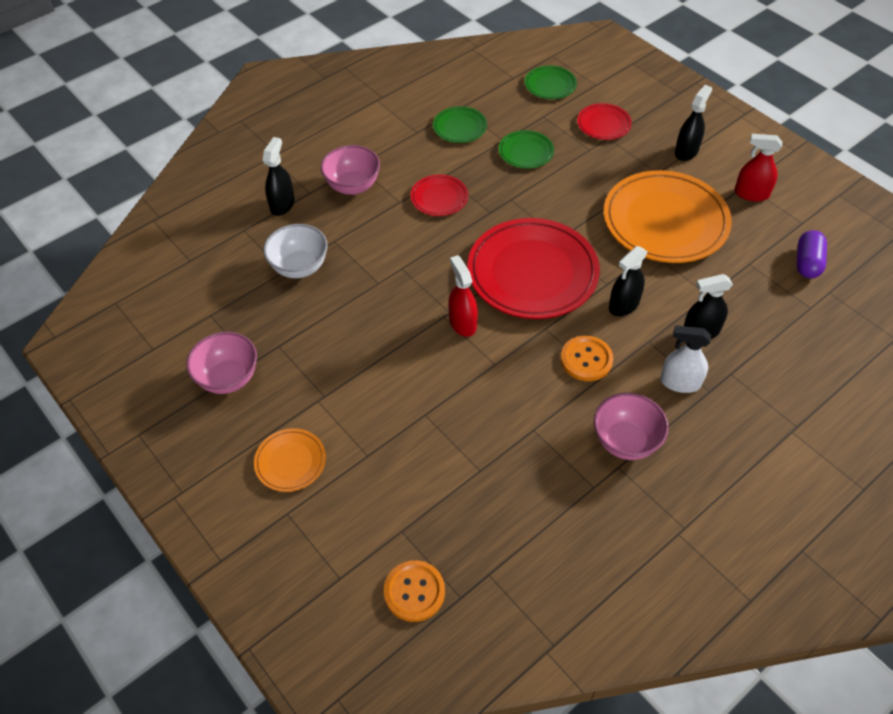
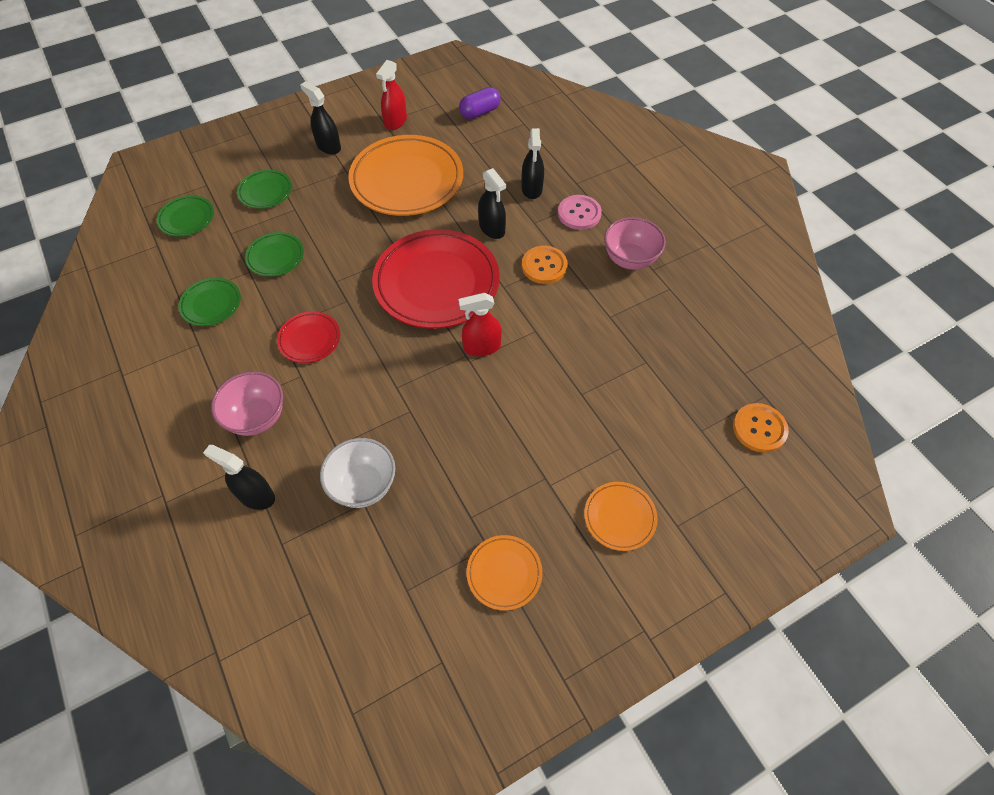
camera: 80 degrees left, 5 degrees up
(228, 378) = (504, 573): pink bowl -> orange plate
(603, 124) = (265, 192): red plate -> green plate
(680, 382) = (579, 213): white spray bottle -> pink button
(807, 263) = (480, 112): purple capsule -> purple capsule turned 60 degrees counterclockwise

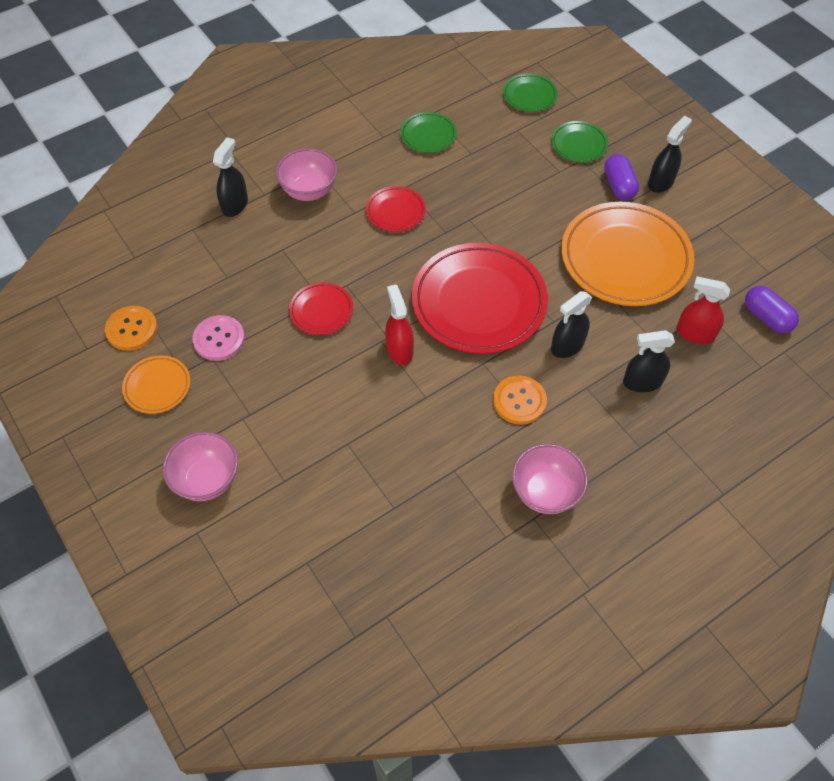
camera: 85 degrees right, 0 degrees up
(275, 257) = (492, 169): green plate -> none
(324, 172) = (619, 186): none -> purple capsule
(363, 485) = (243, 275): white bowl -> none
(395, 121) = (721, 235): red spray bottle -> red spray bottle (695, 334)
(426, 410) = (321, 311): none -> red plate
(579, 213) = (611, 435): pink button -> pink button (219, 339)
(619, 517) = (207, 480): orange plate -> pink bowl
(759, 428) = (310, 626): orange button -> orange button (132, 329)

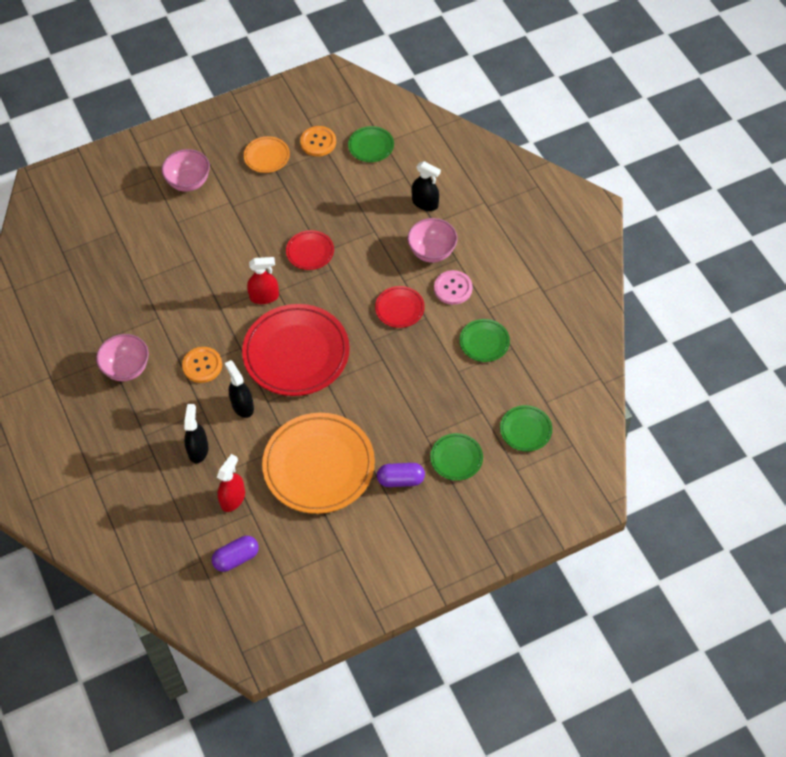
camera: 100 degrees right, 0 degrees up
(140, 270) = (371, 146): none -> green plate
(219, 339) = (298, 190): pink button -> pink button (453, 288)
(661, 182) = (399, 515): black spray bottle -> none

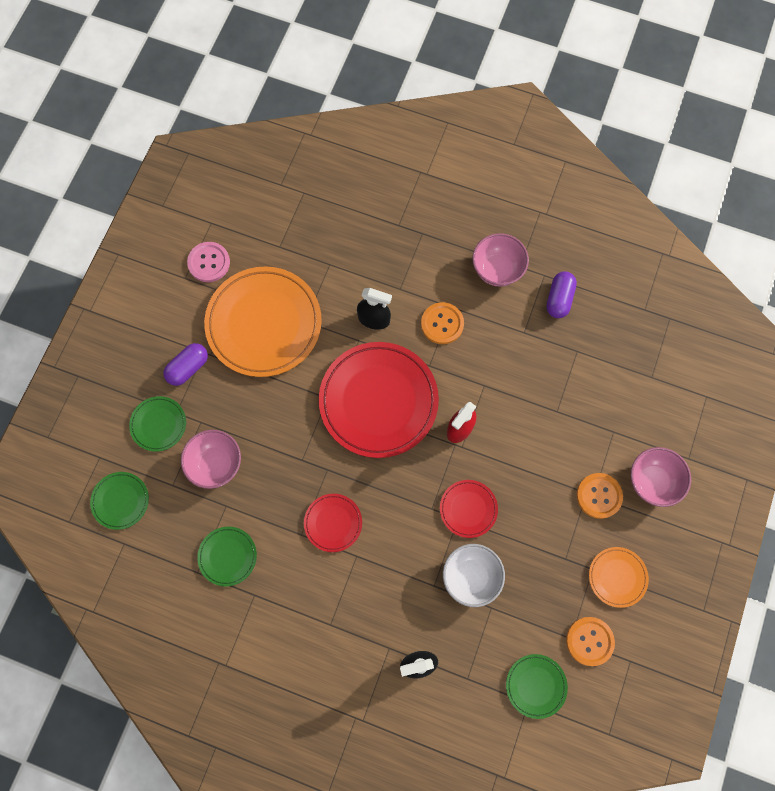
camera: 135 degrees right, 15 degrees up
(198, 450) = (370, 257): black spray bottle -> none
(227, 199) = (599, 496): none -> orange button
(233, 499) = (304, 244): red spray bottle -> none
(236, 558) = (256, 207): purple capsule -> purple capsule (559, 299)
(348, 219) = (471, 577): none -> white bowl
(432, 252) = (360, 611): pink bowl -> pink bowl (216, 464)
(453, 288) = (305, 588): pink button -> pink button (209, 262)

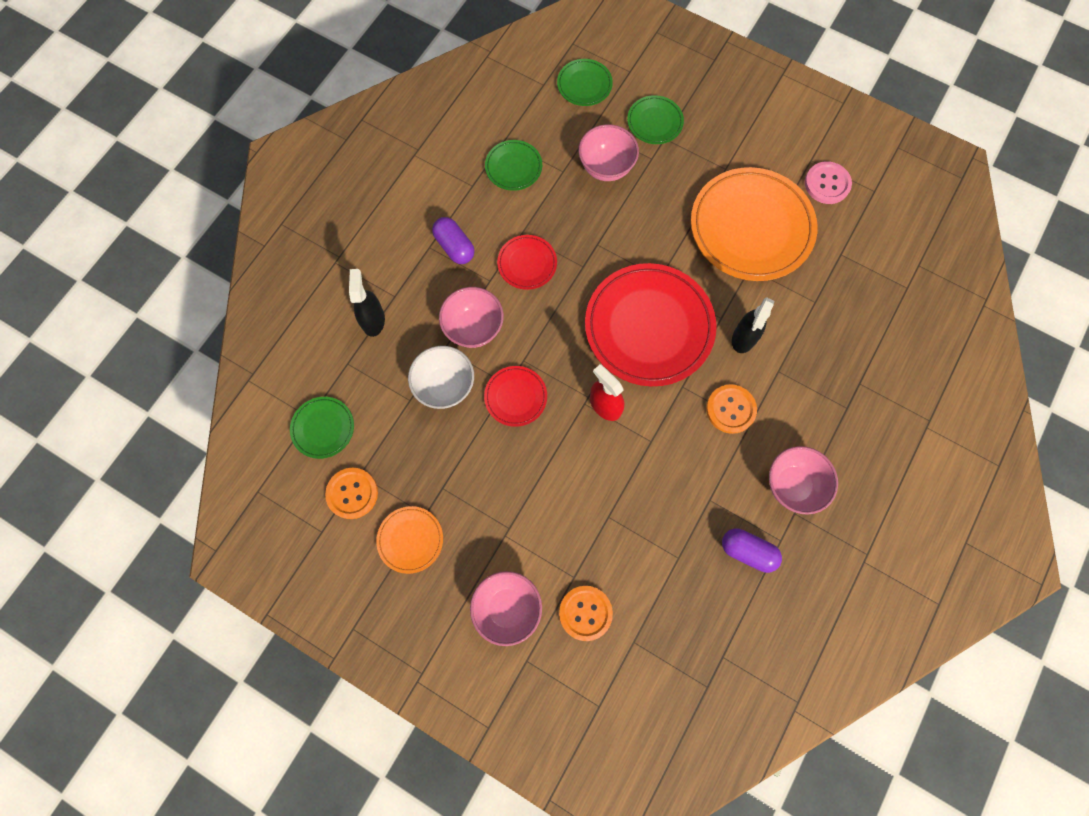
camera: 100 degrees right, 0 degrees up
(188, 368) = (710, 153): purple capsule -> purple capsule (454, 246)
(408, 561) = (474, 328): none -> pink bowl
(599, 496) = (503, 541): orange button -> orange button (585, 613)

